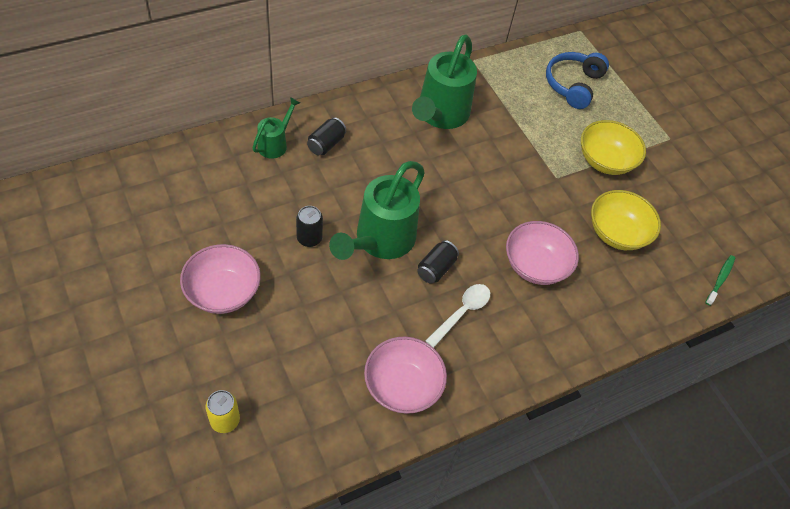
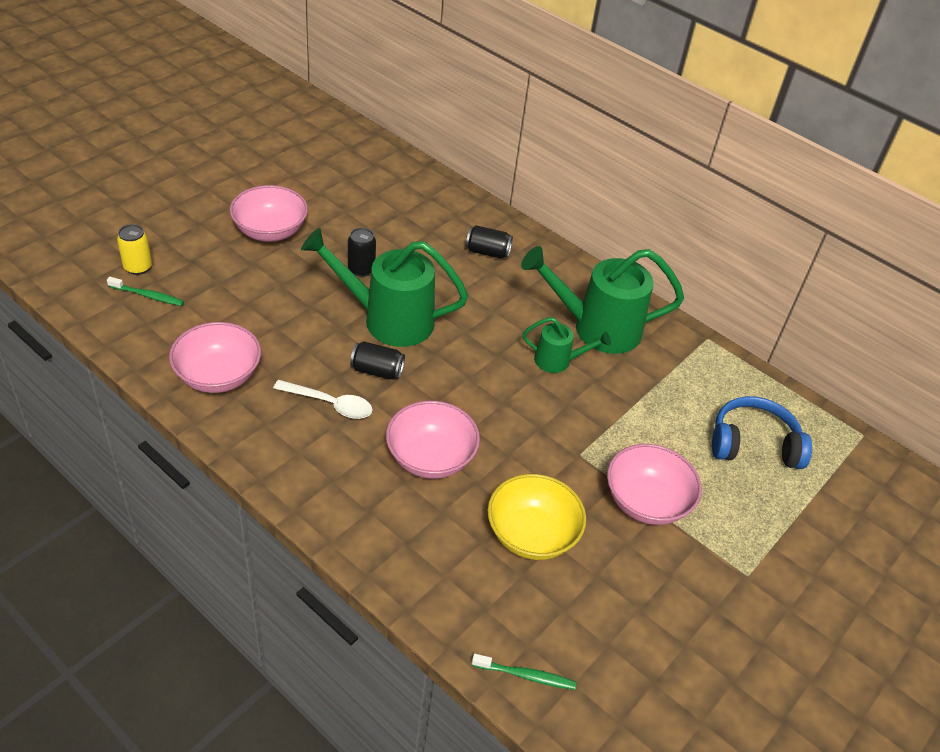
camera: 70 degrees right, 10 degrees down
(272, 420) = (148, 296): none -> green toothbrush
(275, 144) = (462, 218): green watering can -> green watering can (558, 361)
(605, 161) = (646, 502): yellow bowl -> pink bowl

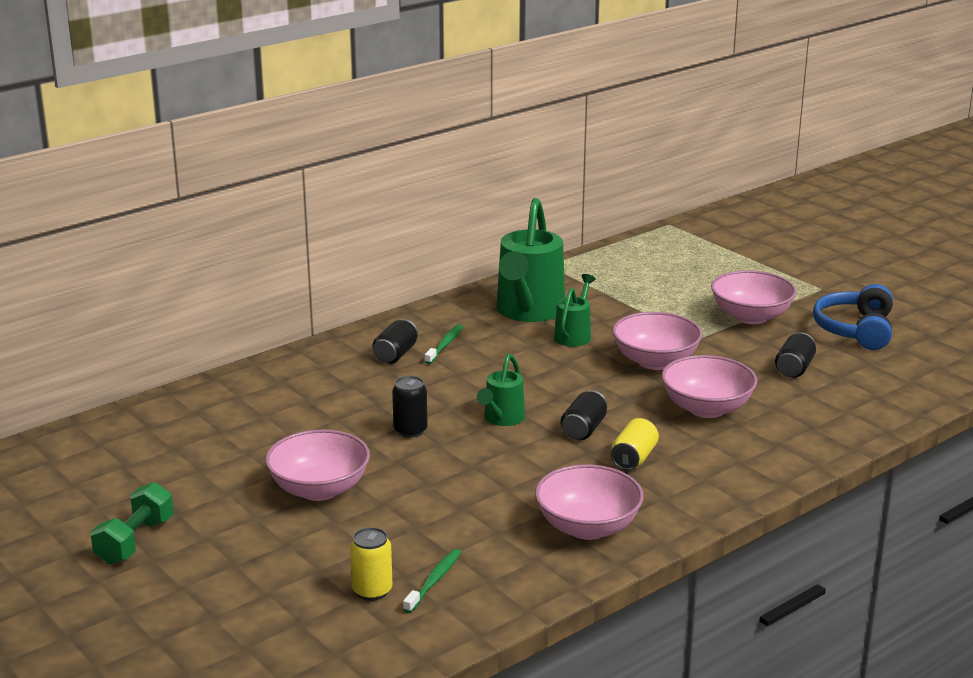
camera: 75 degrees left, 20 degrees down
(203, 161) = (135, 541): none -> green dumbbell
(330, 404) = (633, 458): white spoon -> yellow can
(388, 319) = (501, 419): green watering can -> green watering can, size x0.51
(519, 420) = (655, 361): none -> pink bowl
(526, 675) = (938, 385): green toothbrush -> green toothbrush (445, 345)
(532, 534) = (794, 368): yellow bowl -> black can
(753, 444) = (681, 266): blue headphones -> blue headphones (855, 330)

